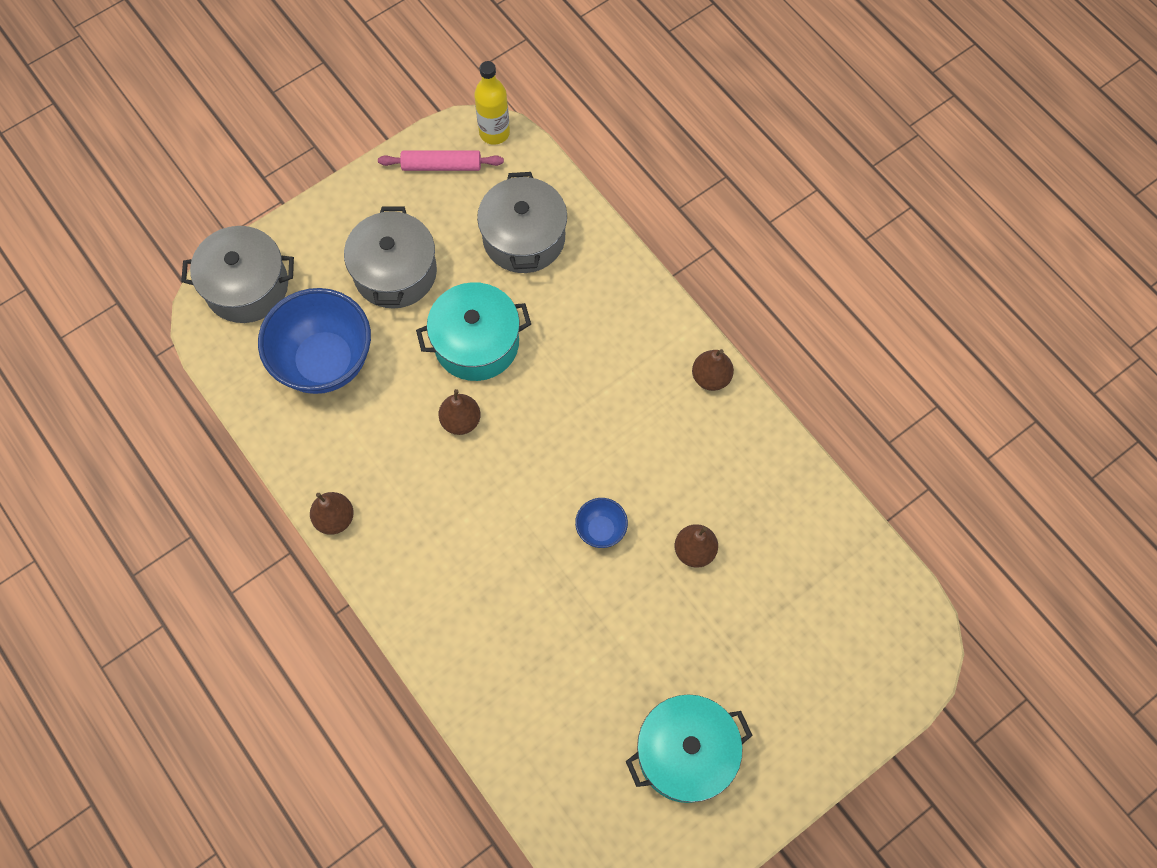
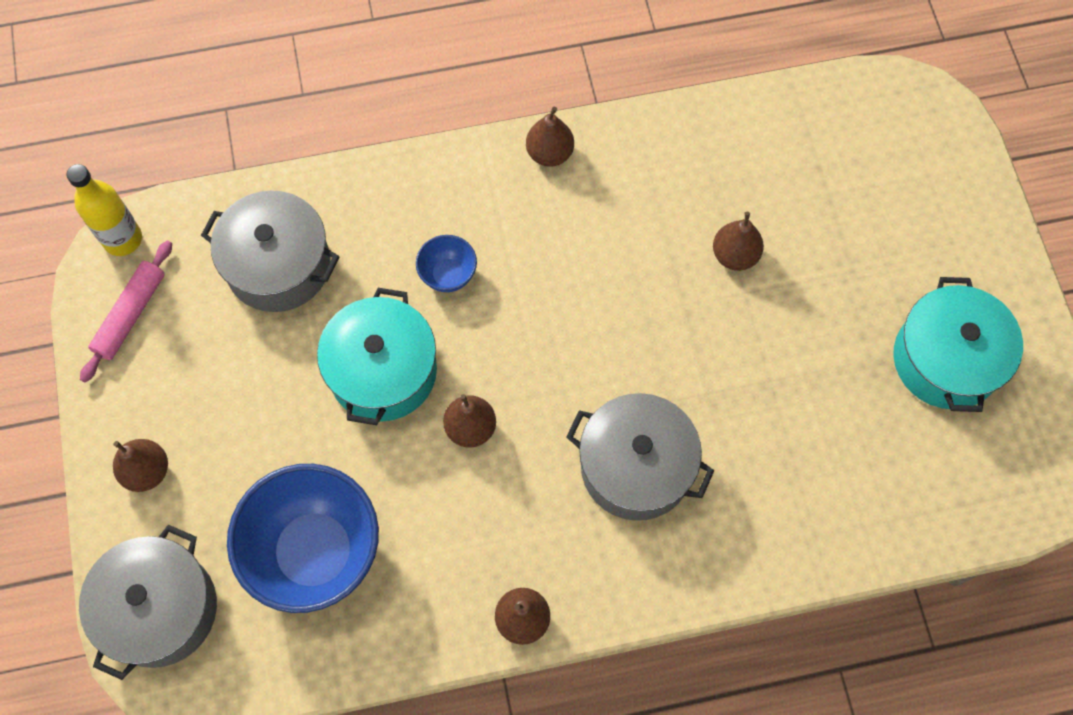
camera: 65 degrees left, 0 degrees up
(336, 232) = (147, 471): none -> brown pear
(395, 272) = (241, 424): grey pot -> grey pot (636, 467)
(601, 530) = (670, 336): blue bowl -> blue bowl (448, 275)

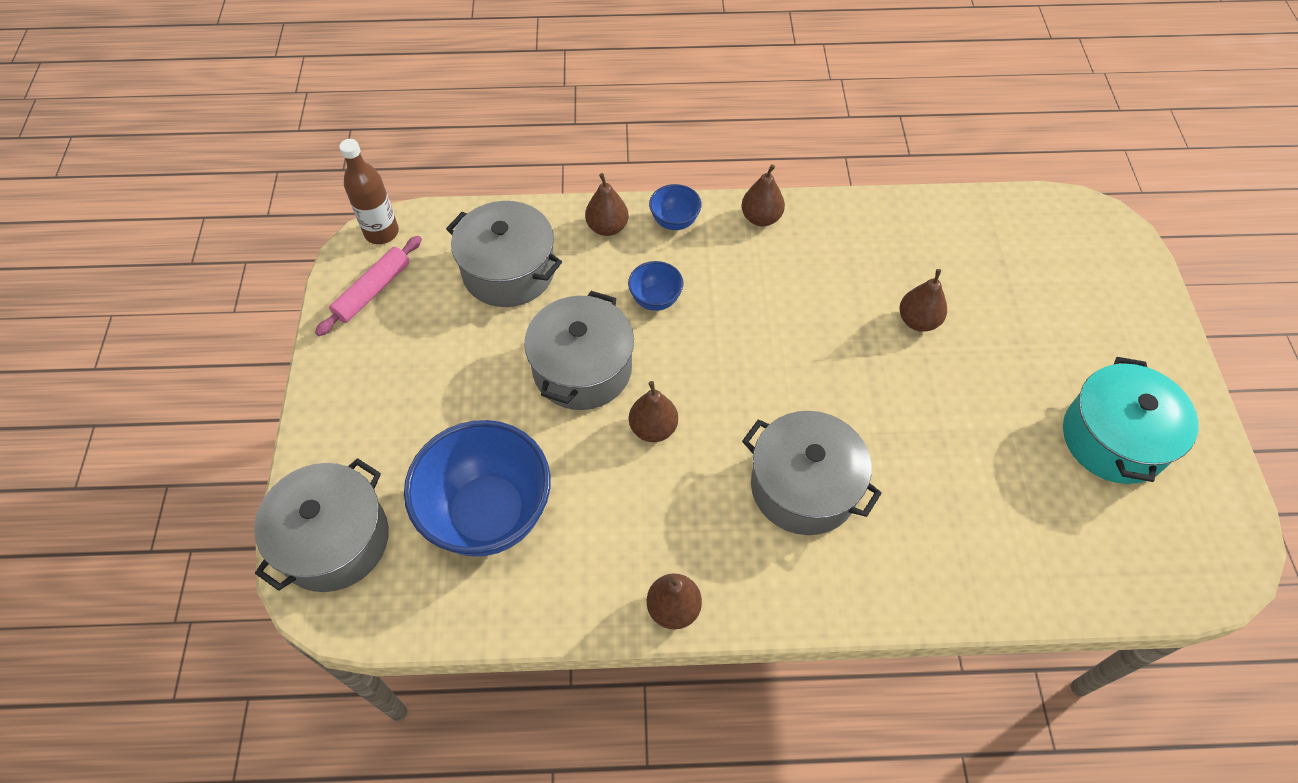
camera: 10 degrees right, 10 degrees down
(123, 239) = (381, 232): yellow bottle -> brown bottle
(147, 471) = (354, 419): brown pear -> brown pear (607, 227)
(383, 371) = (582, 369): turquoise pot -> grey pot
(453, 173) = (674, 221): none -> blue bowl

